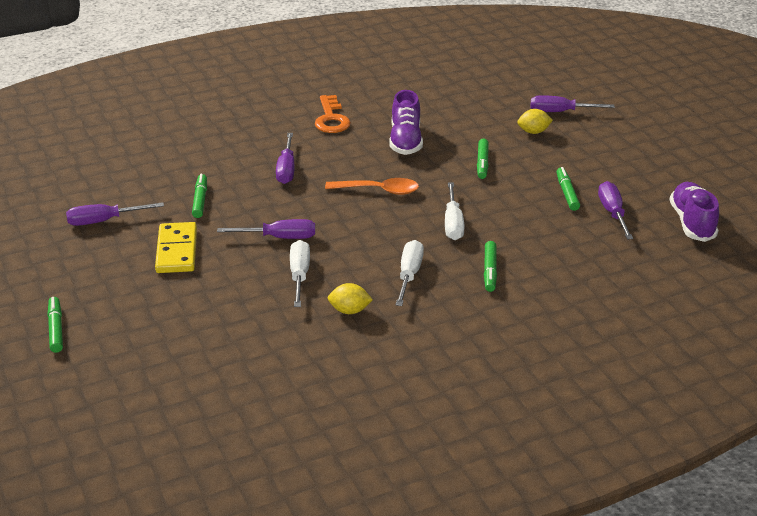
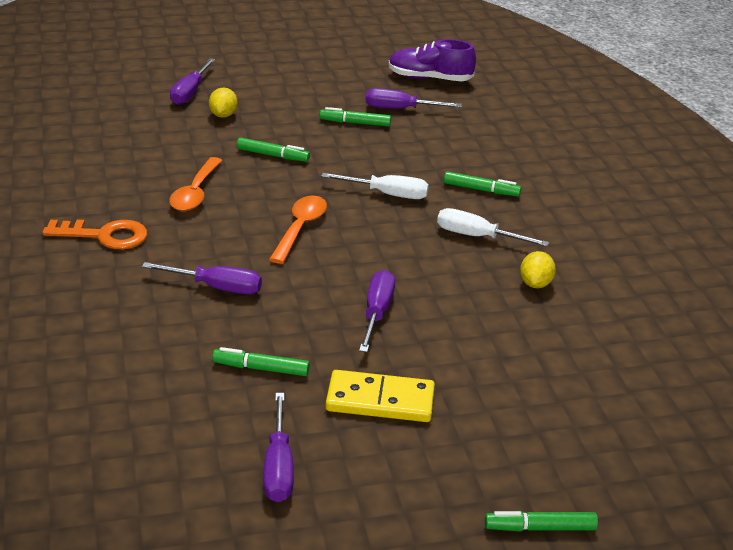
camera: 80 degrees left, 0 degrees up
(299, 275) = (460, 308): white screwdriver -> none
(405, 141) = (195, 193): purple shoe -> orange spoon

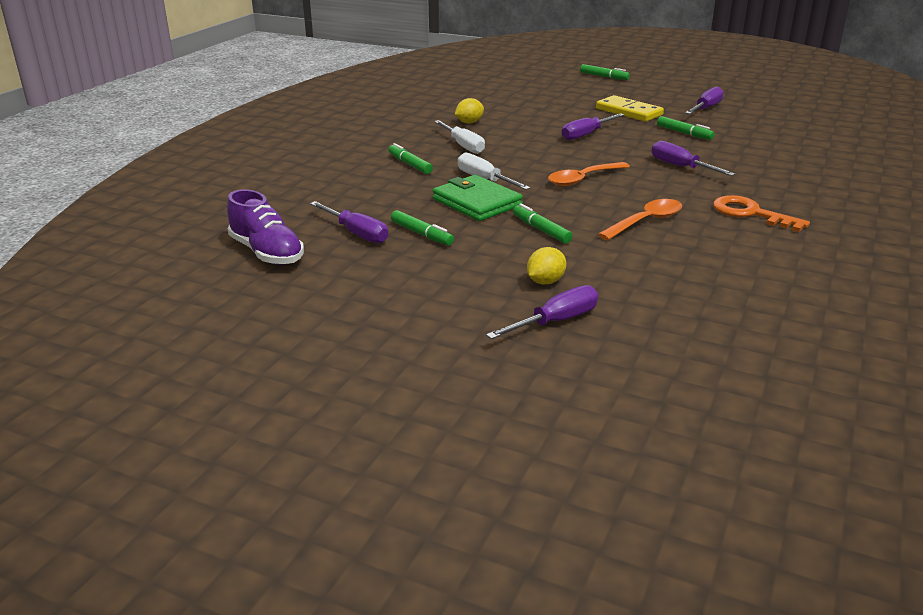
camera: 140 degrees left, 5 degrees down
(357, 165) = (477, 202): none -> green wallet

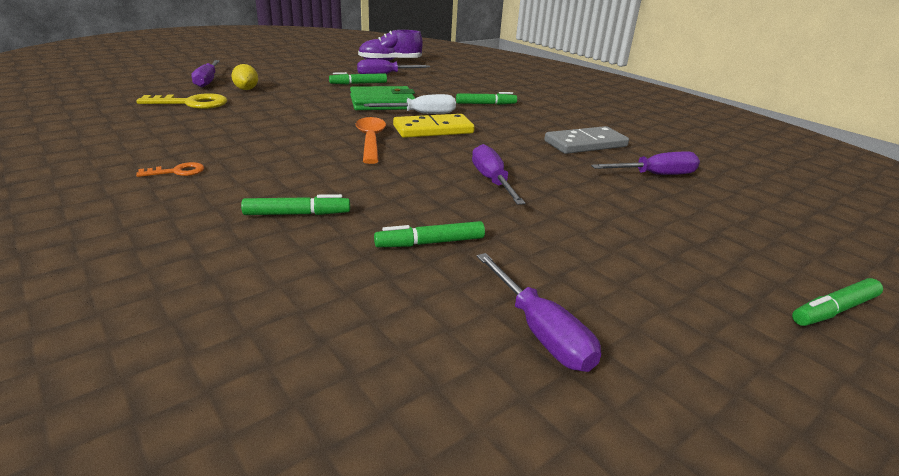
camera: 115 degrees right, 0 degrees up
(463, 146) = (513, 126): white screwdriver -> none
(469, 122) = (585, 144): yellow lemon -> grey domino
(541, 230) = (308, 105): green marker -> green marker (297, 214)
(629, 112) = (569, 242): yellow domino -> yellow domino (433, 130)
(639, 284) = (192, 103): none -> yellow key
(646, 221) = (255, 132): orange spoon -> none
(681, 167) = (327, 189): purple screwdriver -> purple screwdriver (655, 175)
(750, 213) = (177, 172): orange key -> orange key, size x0.54

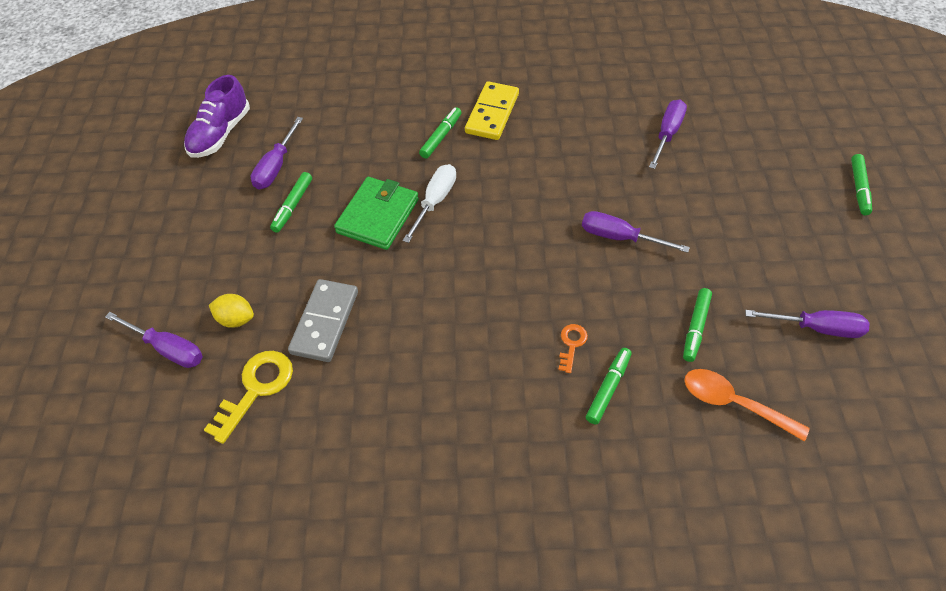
camera: 50 degrees left, 25 degrees up
(177, 172) = (470, 449): orange key -> orange key (571, 344)
(370, 140) = (482, 275): orange spoon -> orange spoon (733, 403)
(433, 130) = (485, 215): yellow domino -> yellow domino (492, 113)
(585, 144) = (586, 132): grey domino -> grey domino (325, 322)

